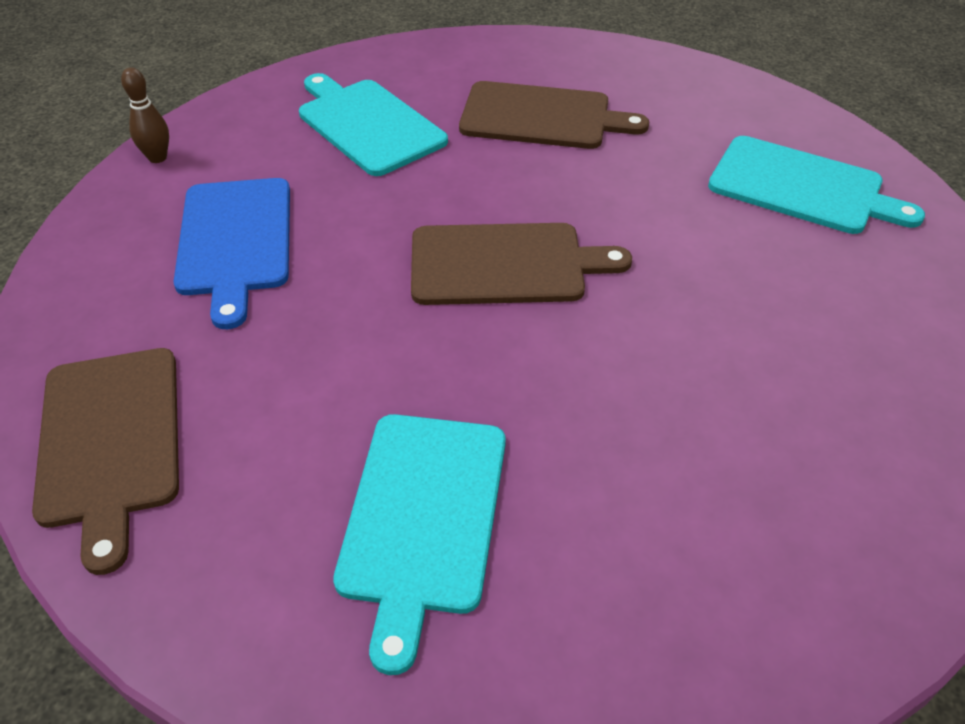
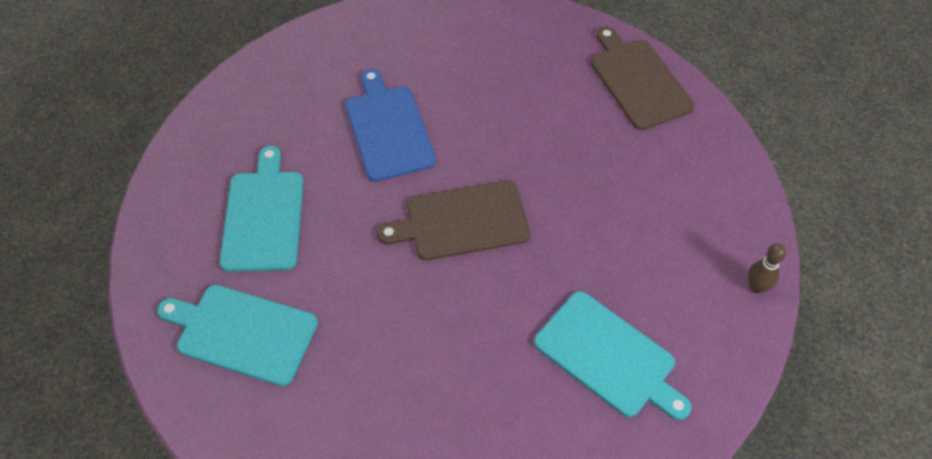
camera: 170 degrees right, 10 degrees up
(235, 241) = (649, 214): blue cutting board -> blue cutting board (388, 129)
(422, 518) = (472, 68): turquoise cutting board -> turquoise cutting board (264, 216)
(542, 117) = (459, 393): brown cutting board -> none

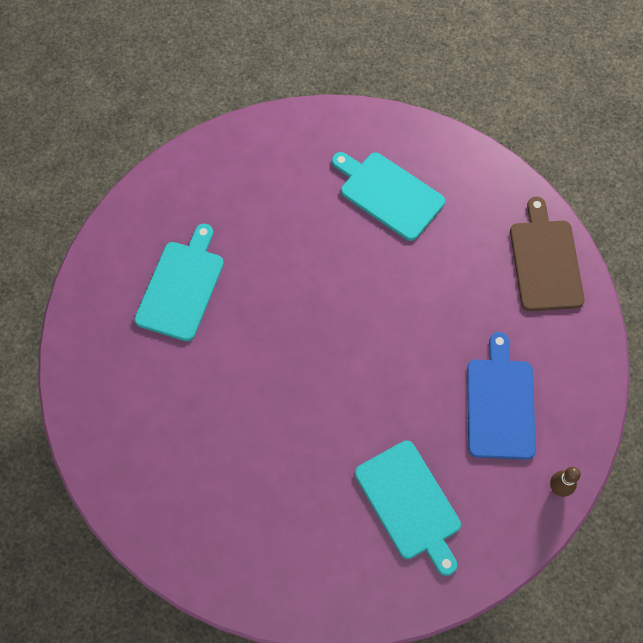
camera: 20 degrees right, 10 degrees up
(242, 333) = (134, 383): turquoise cutting board -> turquoise cutting board (388, 194)
(388, 129) = (309, 238): blue cutting board -> blue cutting board (500, 404)
(462, 221) = (338, 345): brown cutting board -> none

